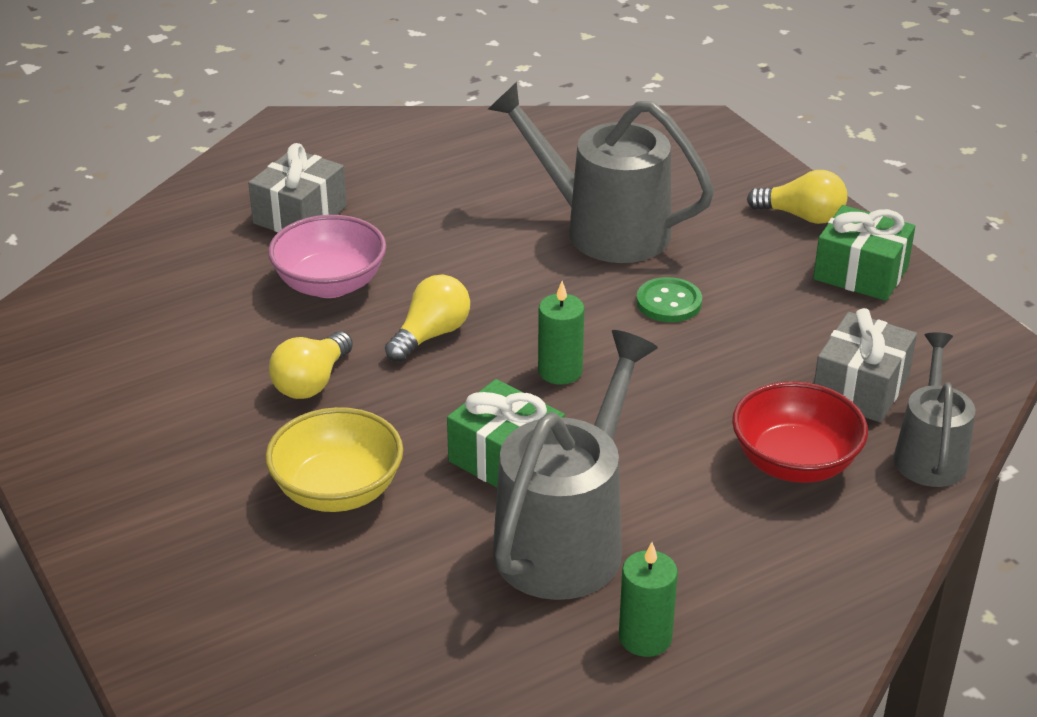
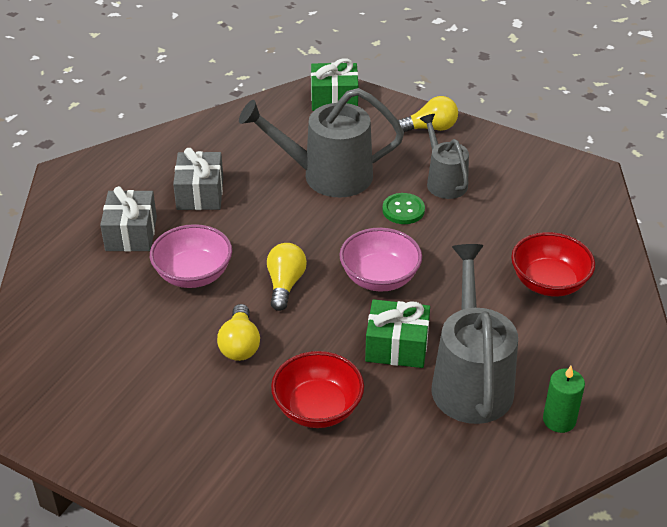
camera: 30 degrees left, 5 degrees up
(337, 491) = (318, 408): yellow bowl -> red bowl
(560, 371) = (379, 278): green candle -> pink bowl
(860, 273) = (490, 153): green gift -> green gift (334, 99)
(860, 388) = (545, 224): grey gift -> grey gift (200, 193)
(929, 453) = (609, 249): grey watering can -> grey watering can (444, 181)

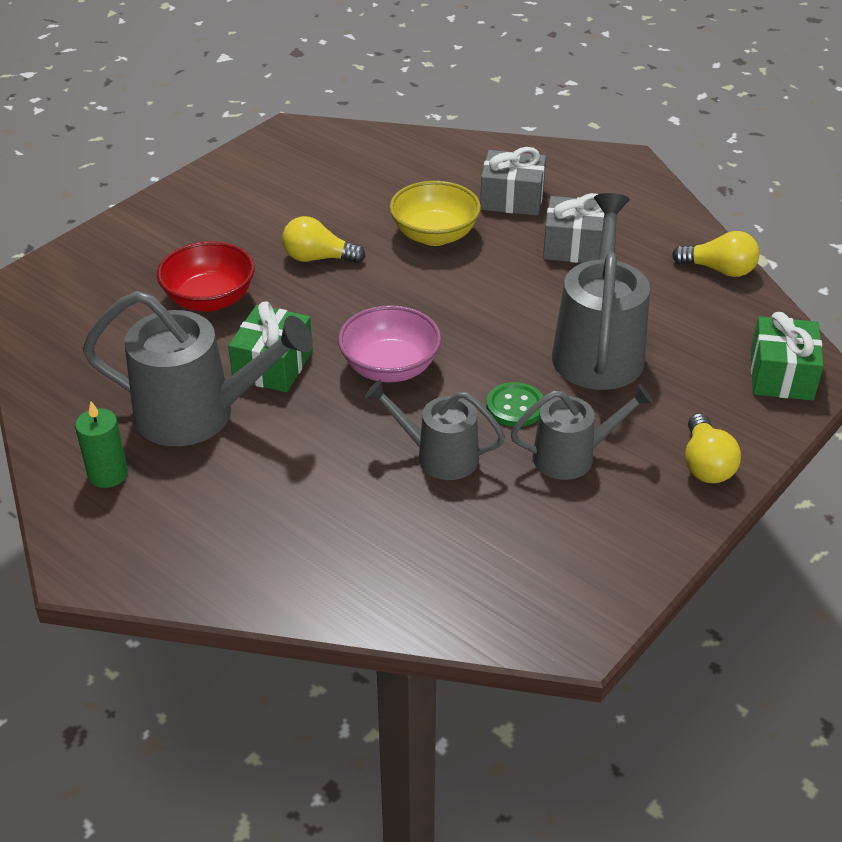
camera: 100 degrees right, 0 degrees up
(193, 274) = (434, 235): pink bowl -> yellow bowl
(285, 284) = (400, 295): yellow light bulb -> yellow light bulb (719, 270)
(467, 241) = (438, 456): none -> grey watering can
(549, 283) = (335, 519): red bowl -> none

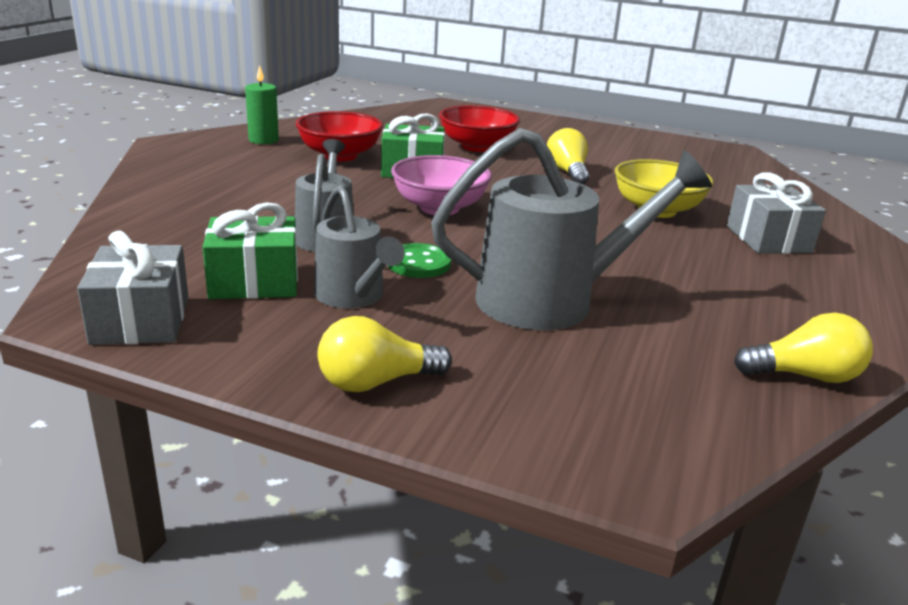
camera: 70 degrees right, 15 degrees down
(199, 414) = (340, 156): grey watering can -> red bowl
(575, 247) = (727, 277): grey gift -> grey gift (140, 320)
(719, 270) = (804, 376): yellow light bulb -> yellow light bulb turned 90 degrees counterclockwise
(781, 375) = (610, 440): green gift -> green gift (254, 281)

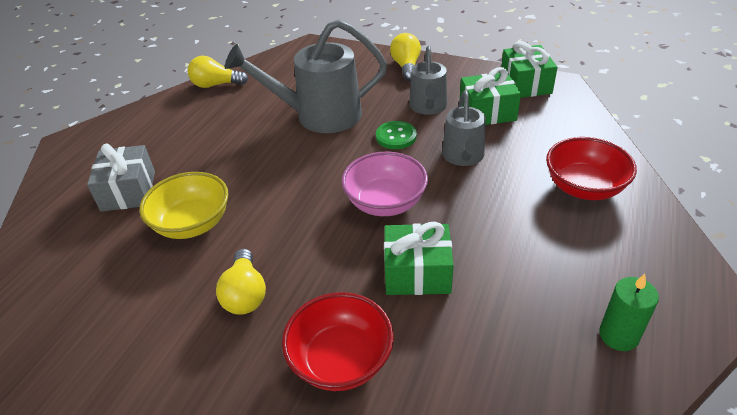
camera: 175 degrees left, 15 degrees up
(140, 320) = (525, 84): grey gift -> green gift
(340, 156) = (506, 300): red bowl -> red bowl (584, 187)
(353, 297) = (428, 107): grey watering can -> grey watering can turned 150 degrees counterclockwise
(376, 382) = (406, 66): yellow light bulb -> yellow light bulb turned 75 degrees counterclockwise

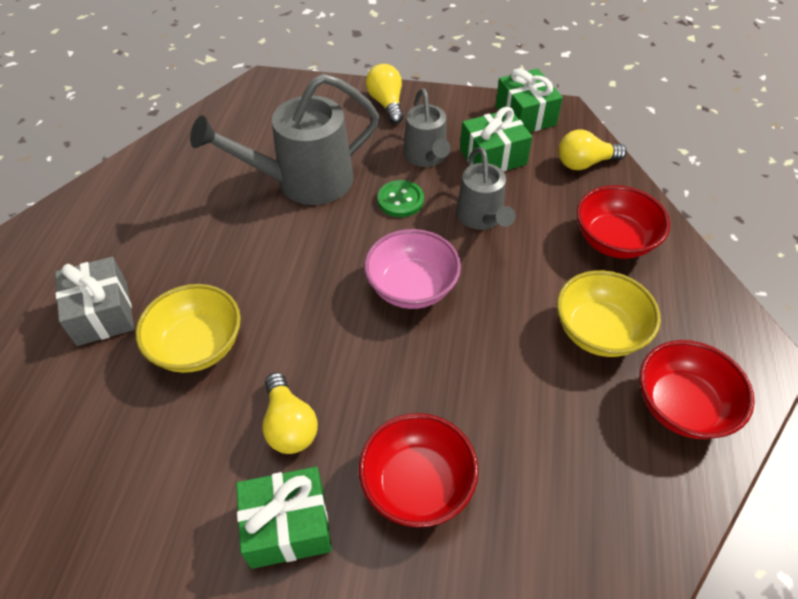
camera: 15 degrees left, 10 degrees up
(216, 85) = (162, 151): yellow light bulb -> yellow light bulb (584, 163)
(417, 273) = (469, 369): green gift -> green gift (288, 526)
(549, 259) = (599, 331): none -> yellow bowl
(618, 335) = (681, 406): green candle -> red bowl

